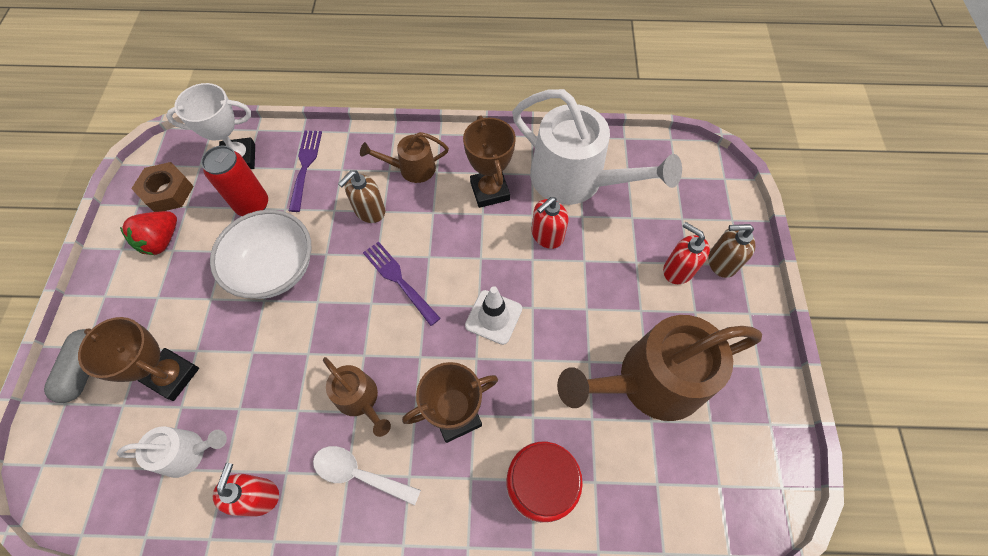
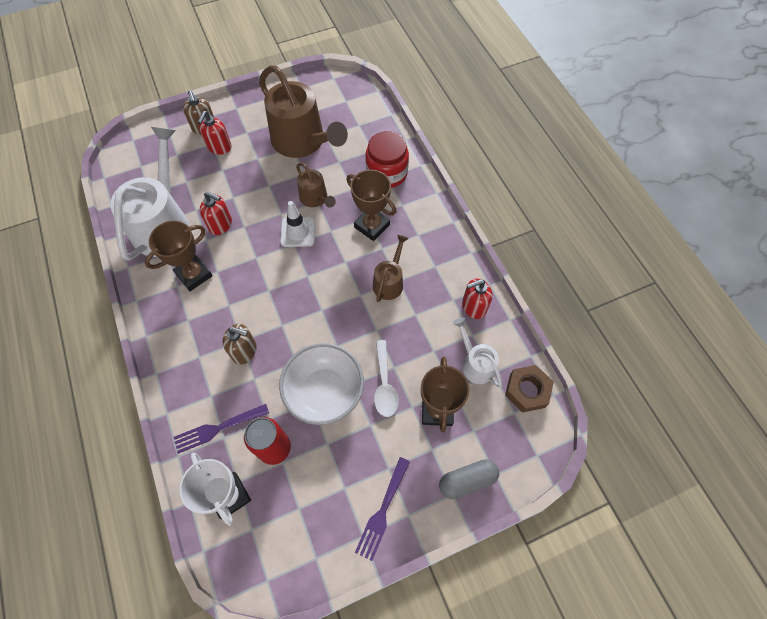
camera: 115 degrees left, 0 degrees up
(161, 241) = (340, 504): red strawberry -> none
(167, 192) = (291, 539): brown nut -> brown nut (527, 390)
(359, 474) = (431, 260): white spoon -> white spoon (384, 384)
(398, 280) = (296, 301): purple fork -> purple fork (382, 511)
(411, 169) = (191, 340): brown watering can -> brown watering can (315, 199)

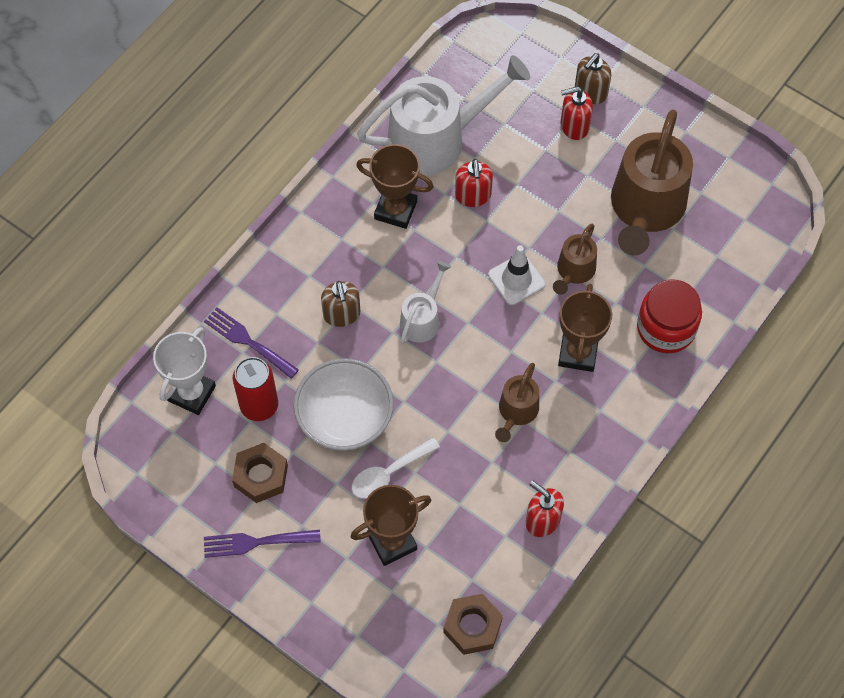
camera: 60 degrees right, 0 degrees up
(331, 478) = (260, 476): none -> brown nut
(389, 281) = (516, 412): brown watering can -> brown watering can turned 120 degrees clockwise
(467, 480) = (334, 609): grey capsule -> none
(475, 363) = (471, 555): white watering can -> white watering can (422, 319)

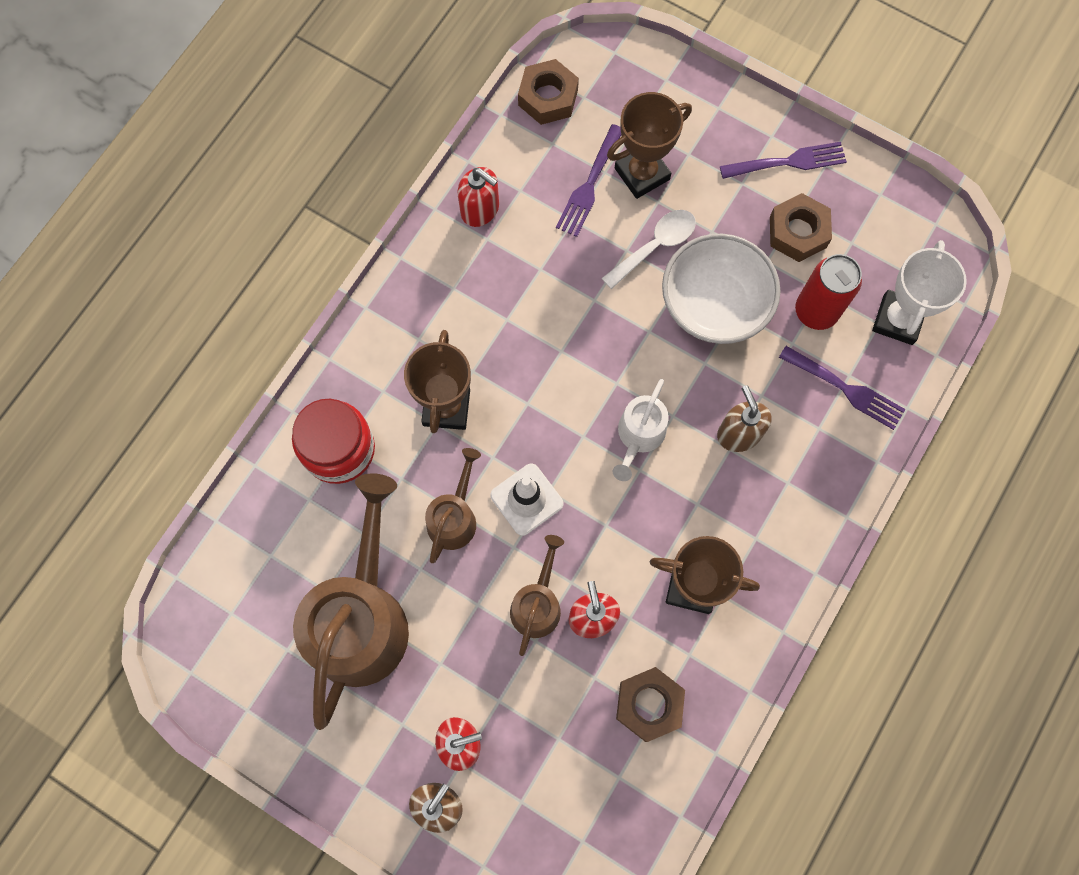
camera: 175 degrees right, 10 degrees up
(437, 139) = (649, 705): white watering can -> brown nut
(441, 535) = (589, 185): none -> purple fork
(516, 412) = (516, 328): brown watering can -> brown watering can (537, 603)

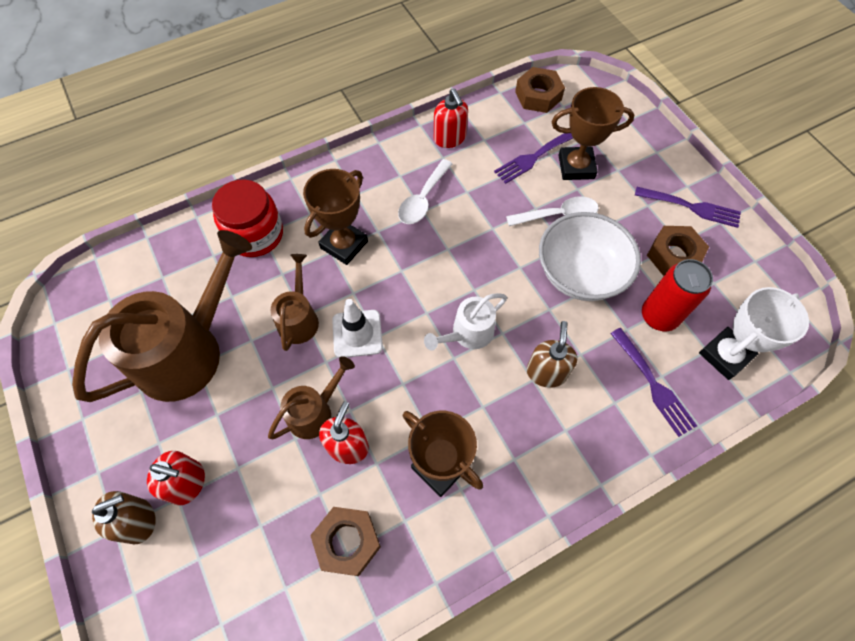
camera: 30 degrees right, 10 degrees down
(454, 517) = (299, 318): brown watering can -> brown watering can turned 45 degrees counterclockwise
(498, 305) = (423, 199): none -> white spoon

